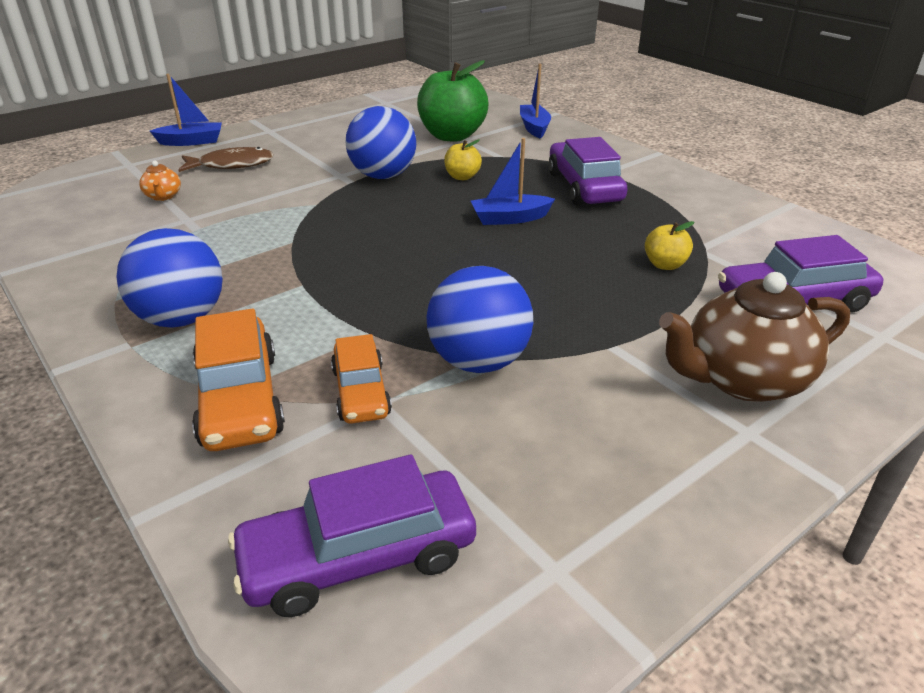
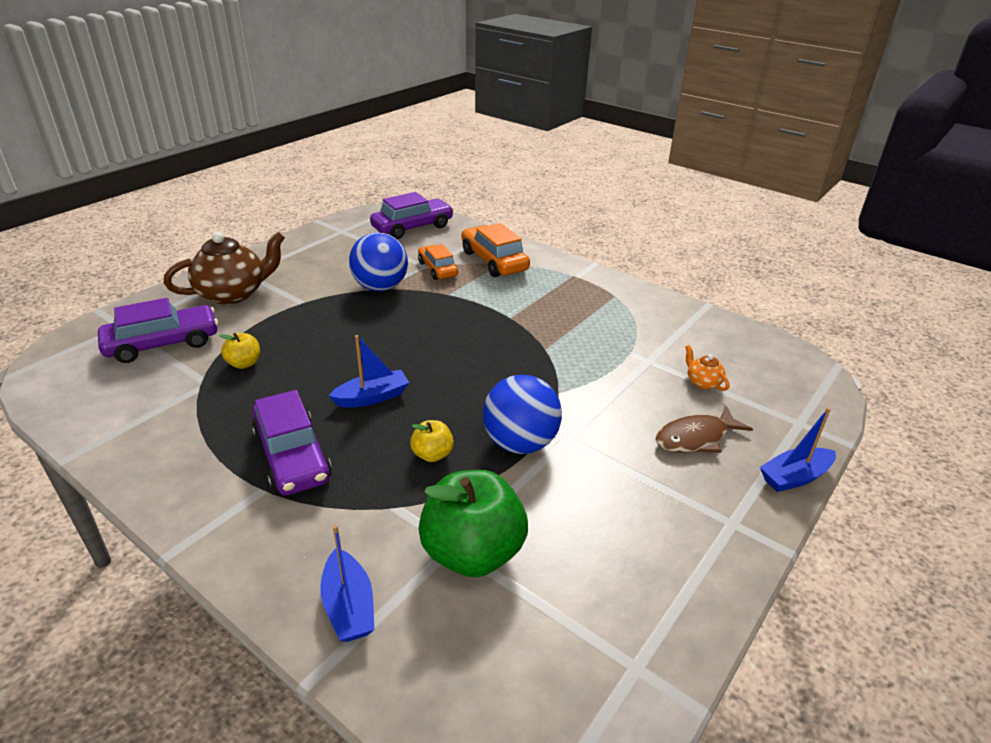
camera: 165 degrees right, 0 degrees up
(181, 318) = (562, 290): blue ball -> none

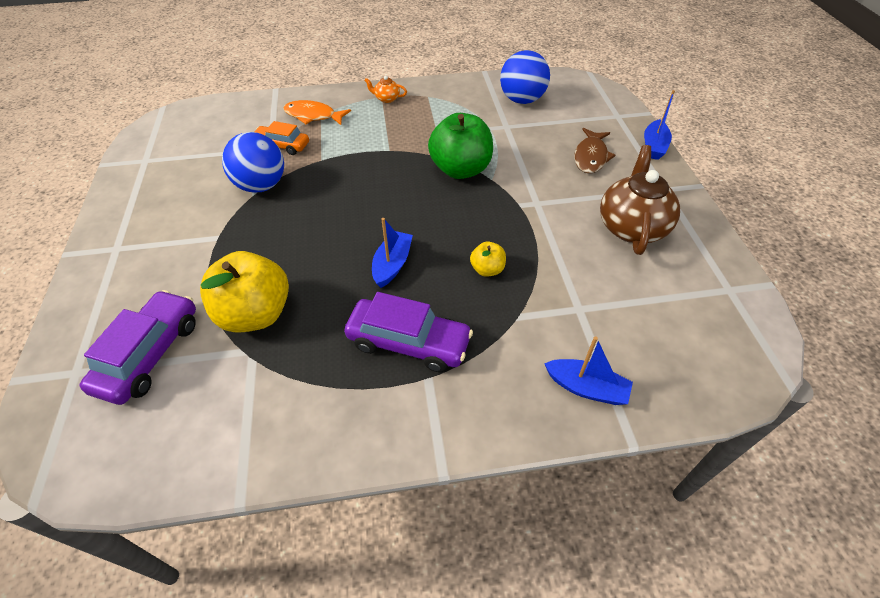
camera: 45 degrees left, 15 degrees up
(233, 294) = (138, 271): brown teapot -> brown teapot (631, 227)
(244, 363) = (255, 314): yellow apple -> yellow apple, size x2.11
(412, 227) = (205, 124): purple car -> none
(472, 552) = (593, 303): green apple -> green apple (460, 169)
(494, 261) = (313, 116): orange car -> orange fish
(520, 443) = (520, 224): blue ball -> blue ball (522, 100)
(703, 382) = (549, 122): orange teapot -> orange teapot (387, 99)

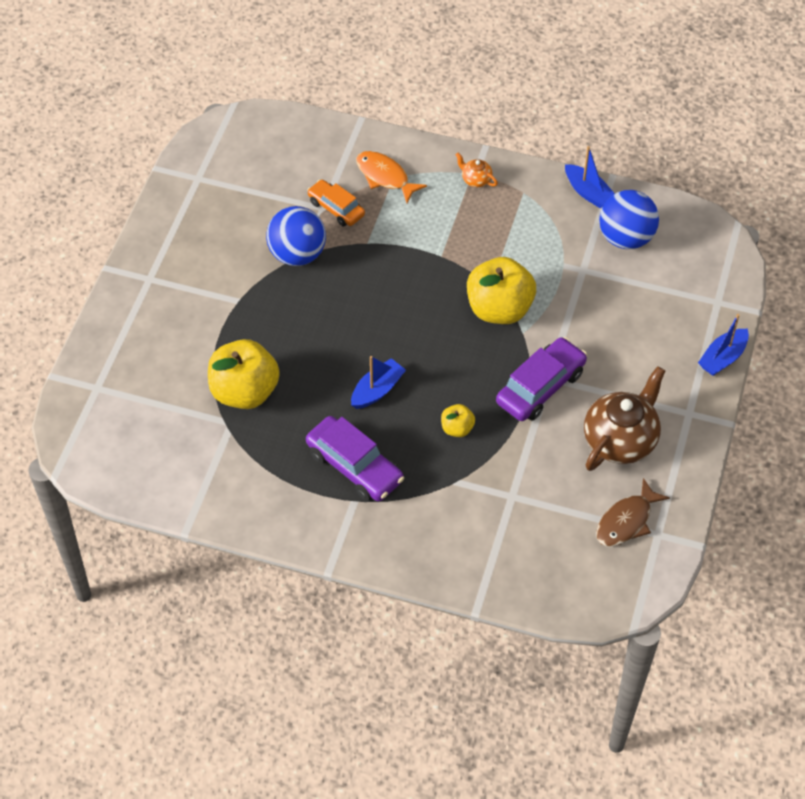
camera: 25 degrees right, 5 degrees up
(150, 354) = (154, 394): purple car -> purple car (540, 387)
(460, 169) = (499, 309): green apple -> yellow apple
(586, 388) = (471, 559): blue boat -> blue boat (588, 192)
(591, 157) = (644, 345): brown fish -> brown fish (626, 521)

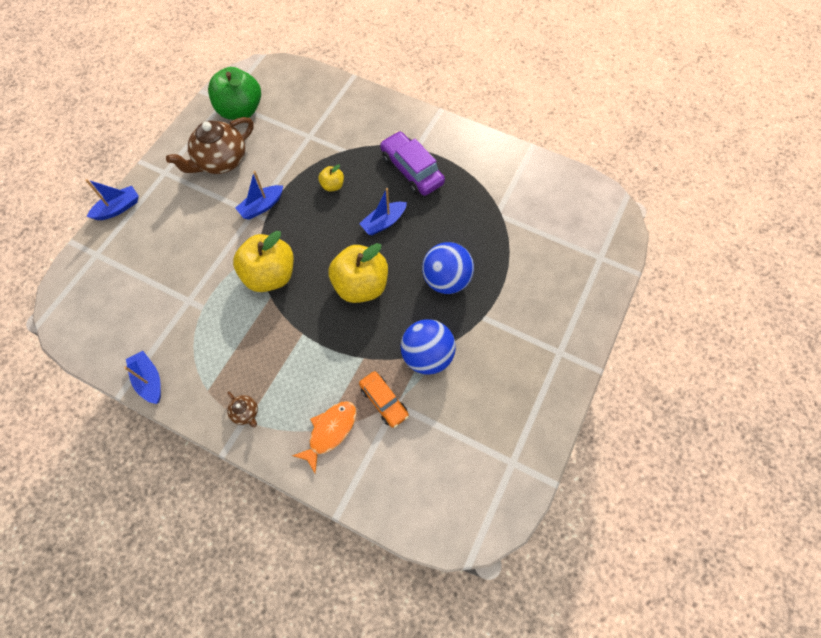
camera: 170 degrees left, 10 degrees up
(244, 392) = (485, 236): yellow apple -> yellow apple (361, 285)
(385, 177) = (330, 431): orange fish -> orange fish turned 105 degrees counterclockwise
(476, 180) = (245, 413): orange teapot -> brown teapot
(540, 387) = (262, 206): purple car -> blue boat
(626, 238) = (139, 325): blue ball -> blue ball (446, 280)
(626, 521) = (240, 110): brown fish -> green apple

